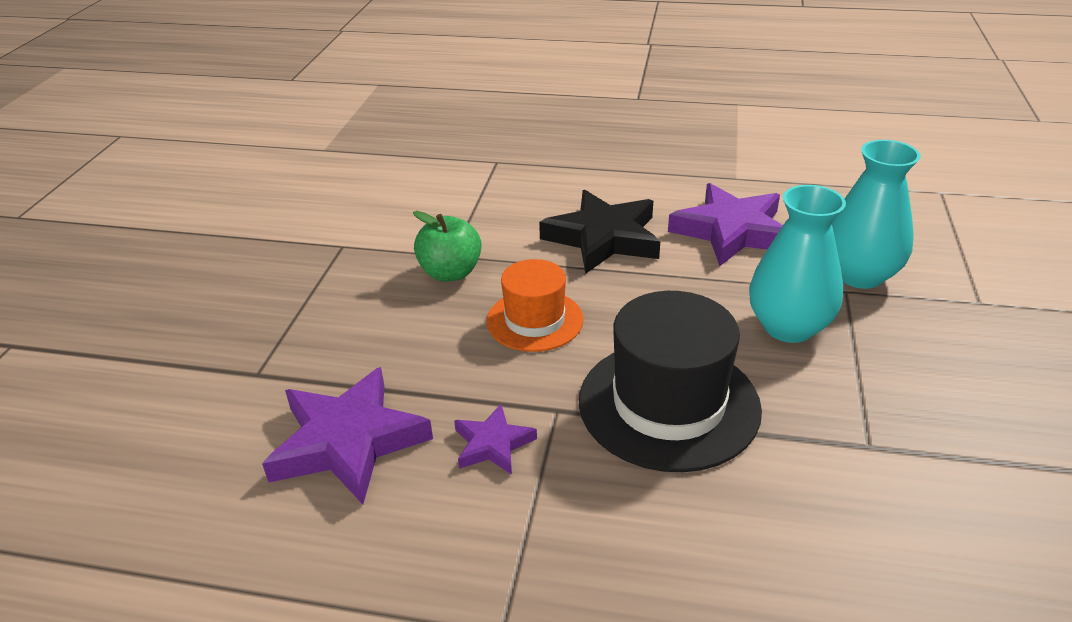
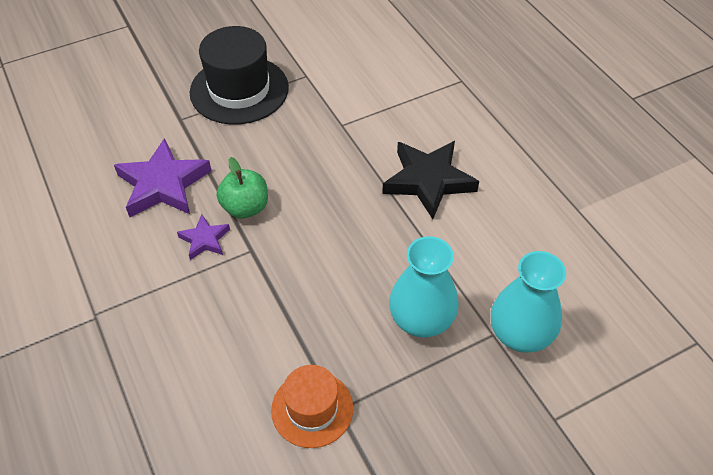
camera: 50 degrees right, 15 degrees up
(450, 273) = (325, 135): green apple -> green apple (245, 207)
(534, 320) = (316, 197): orange hat -> orange hat (312, 409)
(668, 404) = (296, 296): black hat -> black hat (239, 90)
(731, 231) = (503, 240): purple star -> none

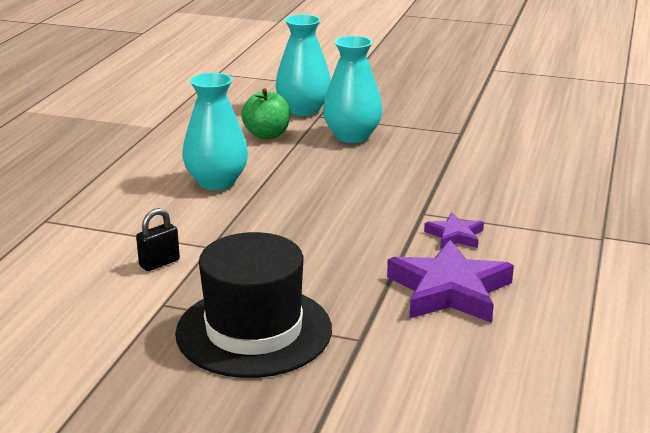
camera: 135 degrees left, 25 degrees down
(245, 207) = (391, 237): green apple -> green apple (267, 135)
(312, 409) = (478, 139): orange hat -> none
(349, 96) = (159, 263): none -> black padlock
(428, 181) = (216, 182): black star -> turquoise vase

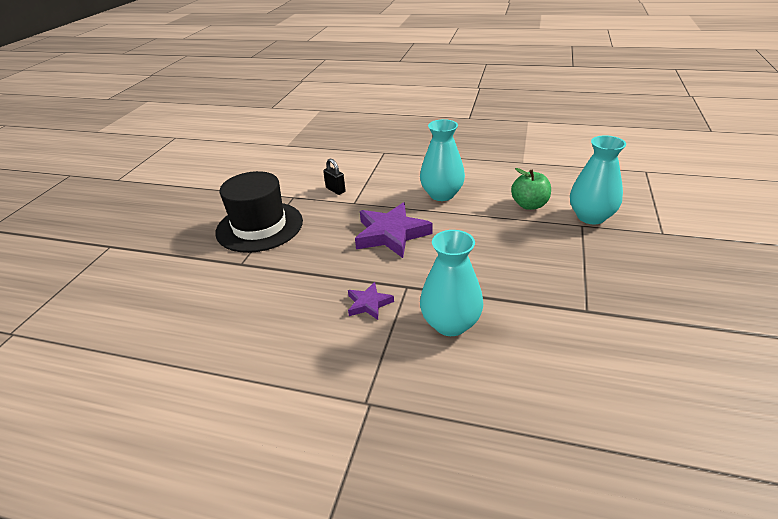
camera: 90 degrees right, 10 degrees up
(352, 136) = (545, 244): turquoise vase -> turquoise vase (450, 324)
(449, 290) = (288, 300): purple star -> purple star (391, 234)

